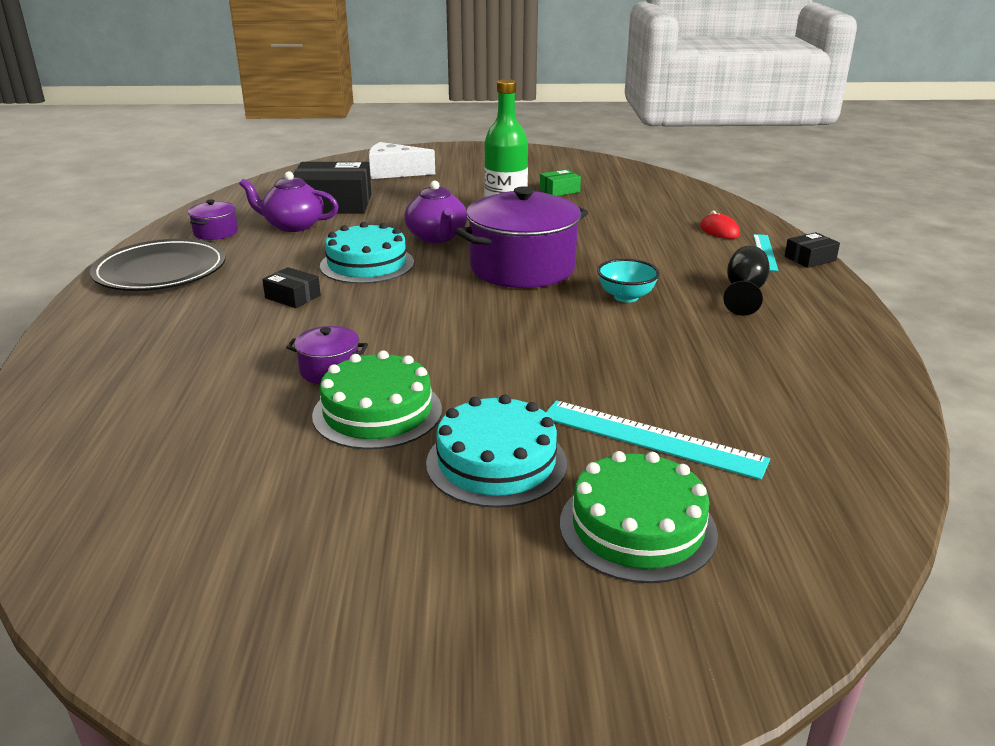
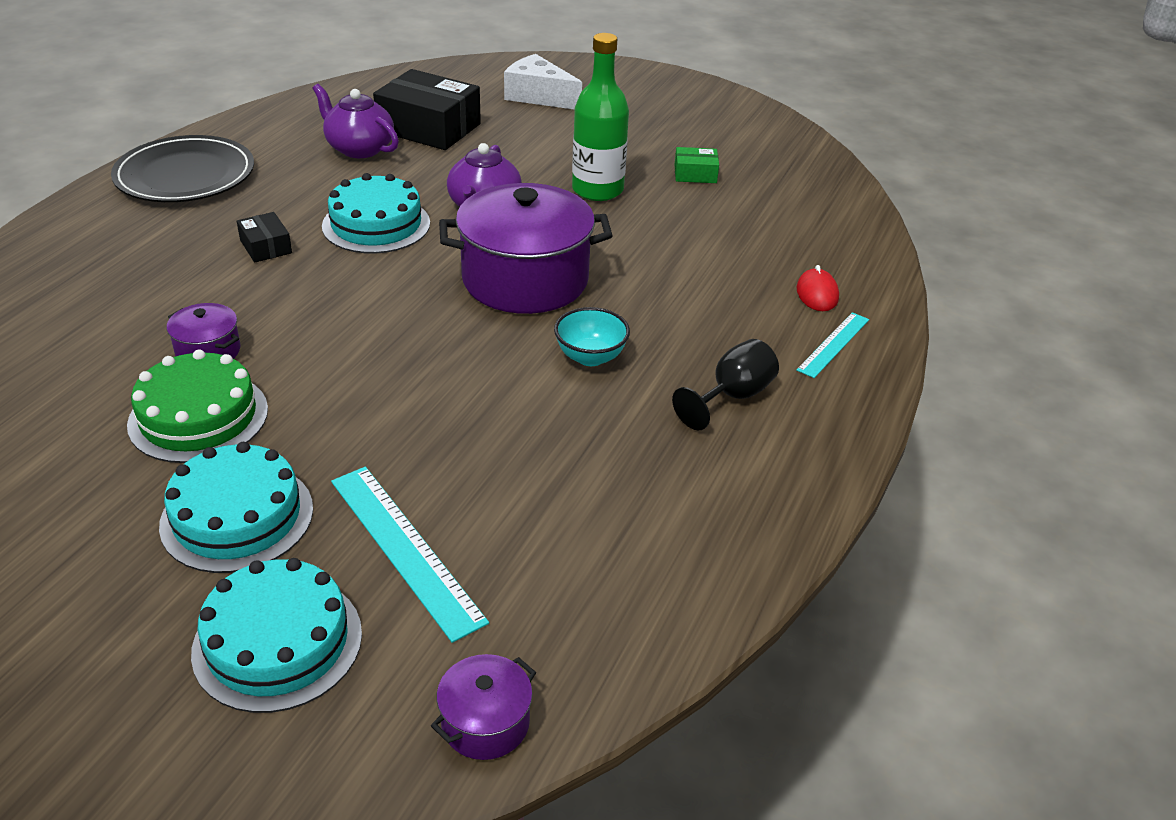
camera: 25 degrees right, 10 degrees up
(216, 232) = (279, 137): purple pot -> purple pot (485, 723)
(637, 527) = (277, 642): green cake -> turquoise cake
(810, 258) = (879, 373): black box -> none

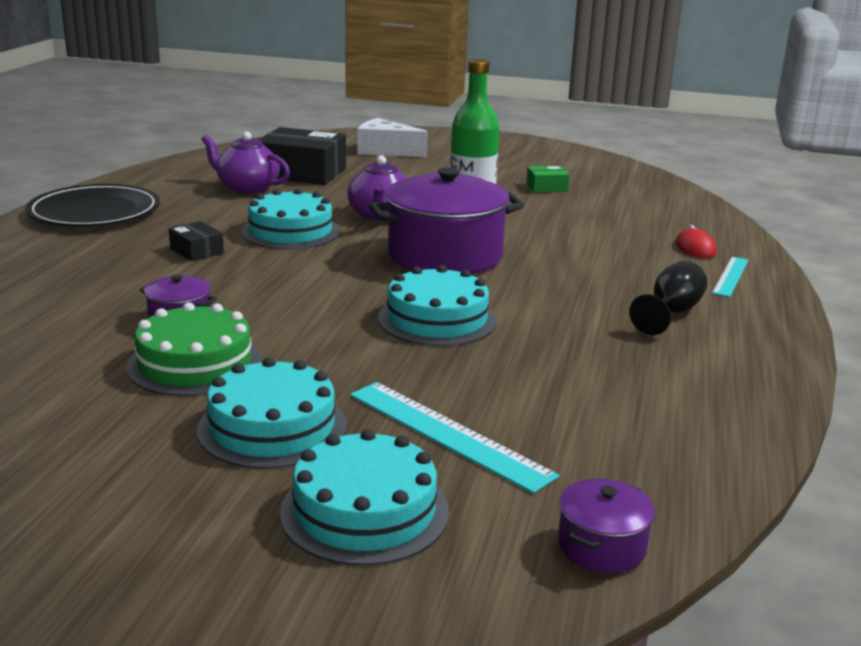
camera: 10 degrees left, 15 degrees down
(471, 379) = (437, 319): none -> turquoise cake
(590, 357) = (533, 298): turquoise bowl -> none

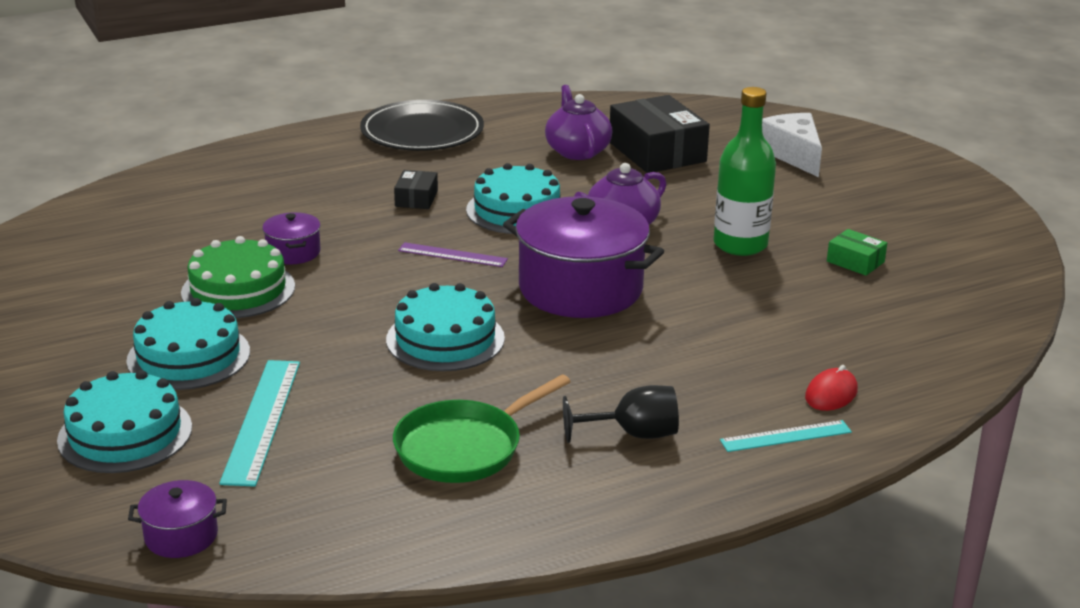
camera: 50 degrees right, 5 degrees up
(312, 272) = (452, 255): none -> purple ruler
(612, 371) = (464, 447): none -> green pan

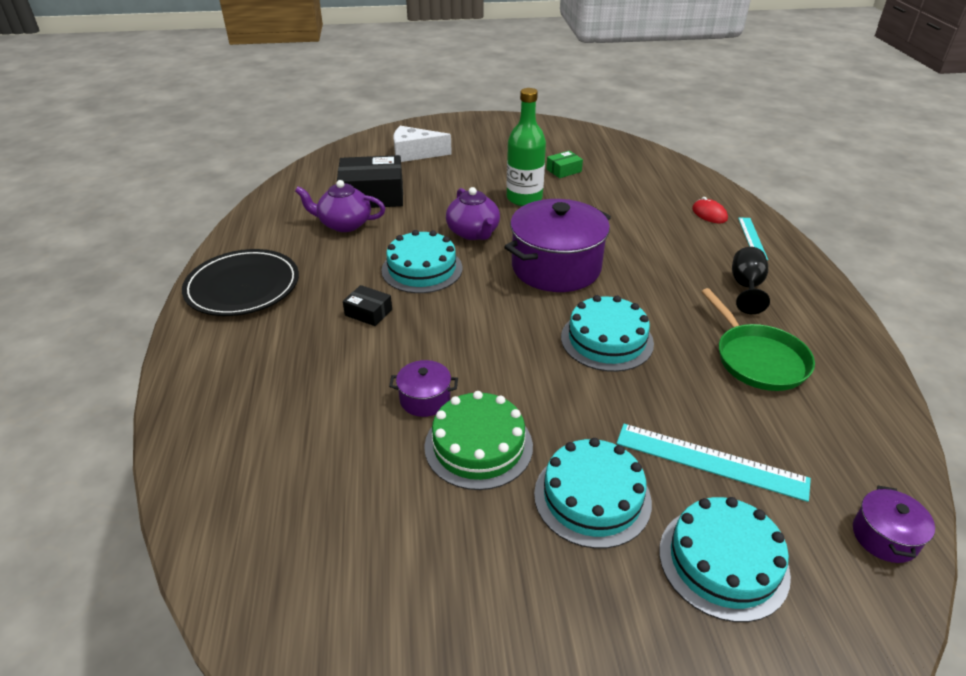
camera: 70 degrees left, 10 degrees up
(452, 255) = (477, 312): purple ruler -> none

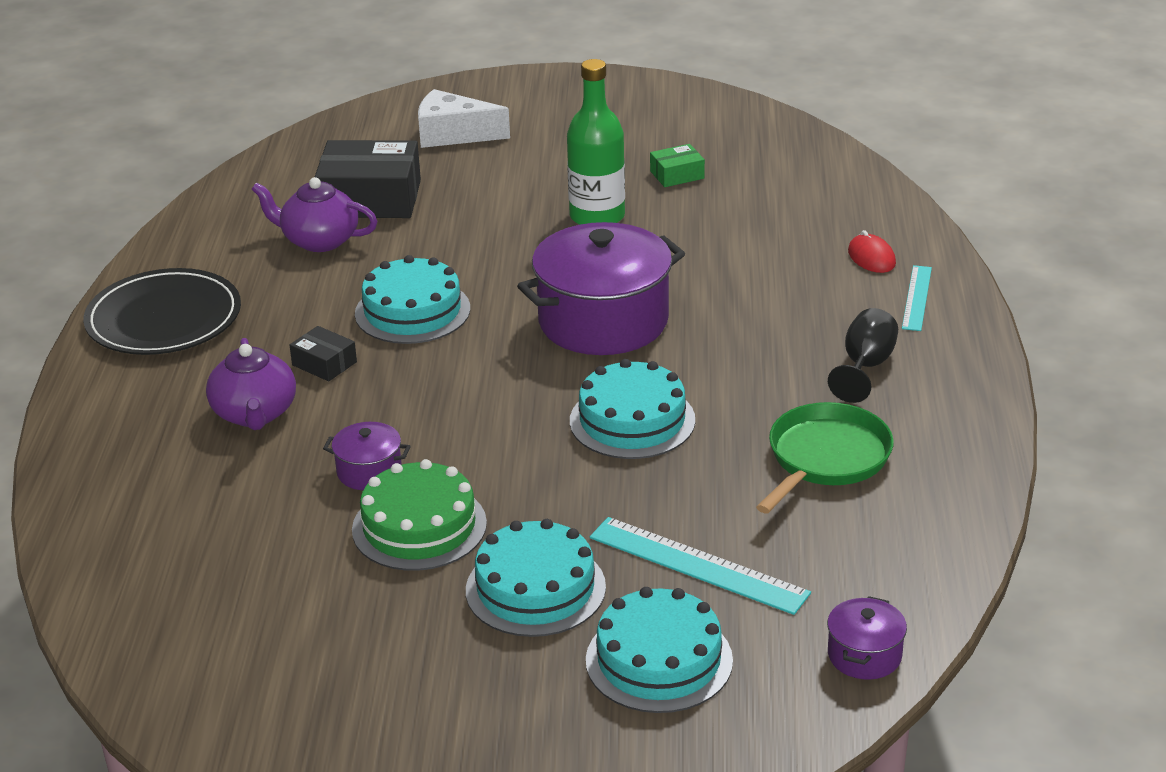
camera: 10 degrees right, 5 degrees down
(473, 233) = (502, 264): purple teapot -> purple teapot (255, 414)
(757, 359) = (826, 458): green pan -> green pan turned 135 degrees counterclockwise

